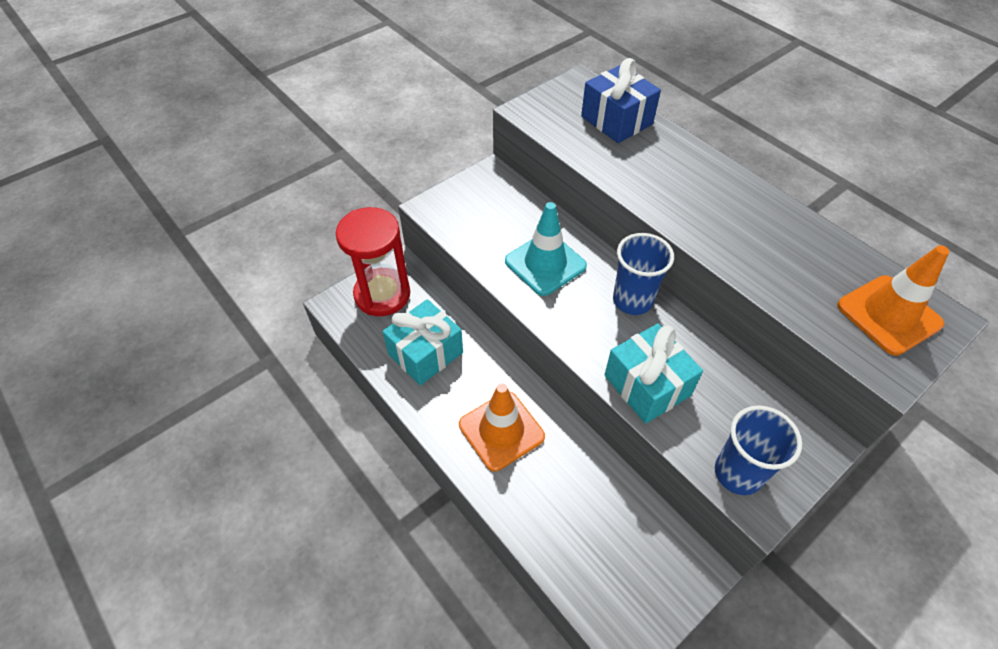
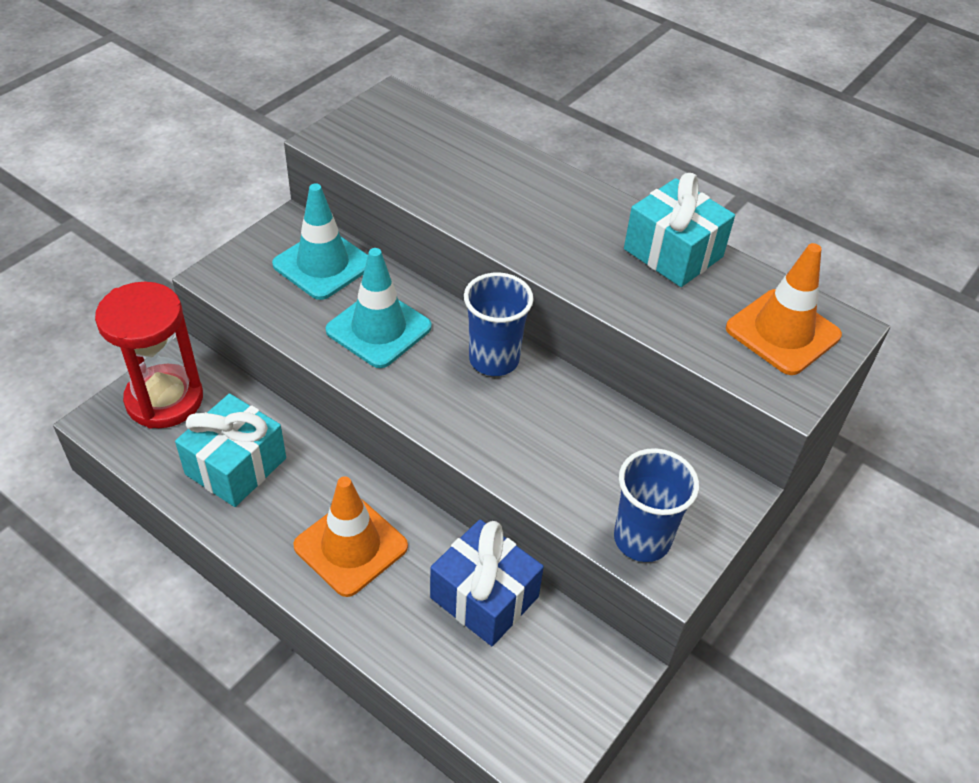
camera: 15 degrees left, 5 degrees down
(510, 207) = (323, 264): none -> turquoise traffic cone
(616, 120) = (444, 142): blue gift -> blue gift (484, 597)
(647, 385) = (523, 456): turquoise gift -> turquoise gift (673, 253)

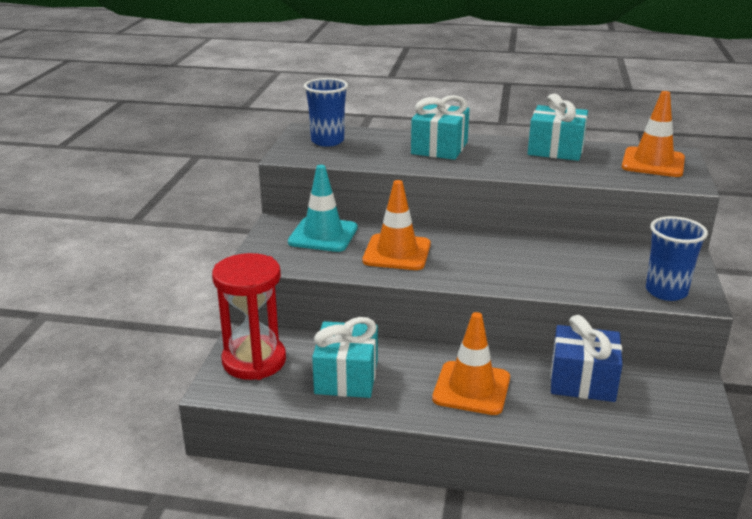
camera: 25 degrees left, 20 degrees down
(379, 329) = (397, 253): turquoise traffic cone -> orange traffic cone
(494, 359) = (485, 245): blue cup -> blue cup (327, 141)
(522, 192) = (439, 148): none -> turquoise gift

